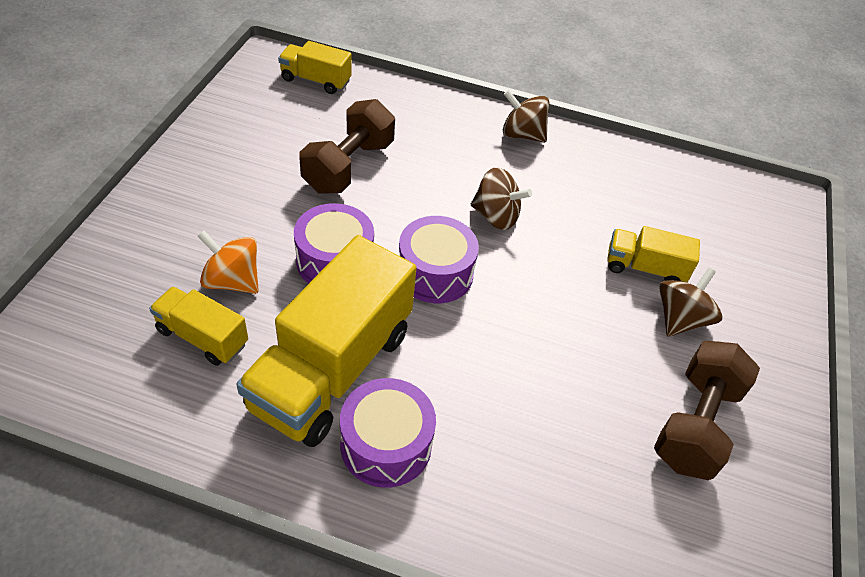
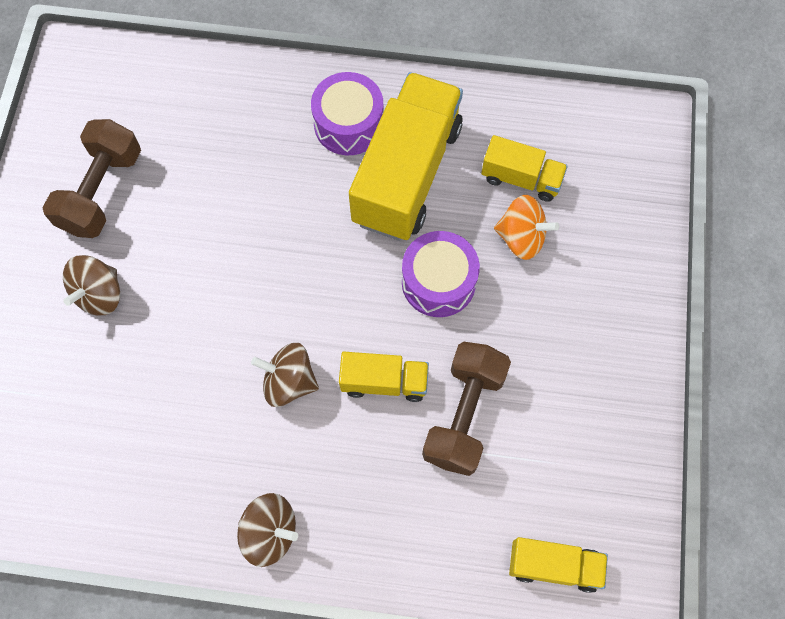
camera: 175 degrees right, 20 degrees up
(435, 273) = (340, 291): purple drum -> none
(645, 268) = (129, 349): yellow truck -> yellow truck (384, 382)

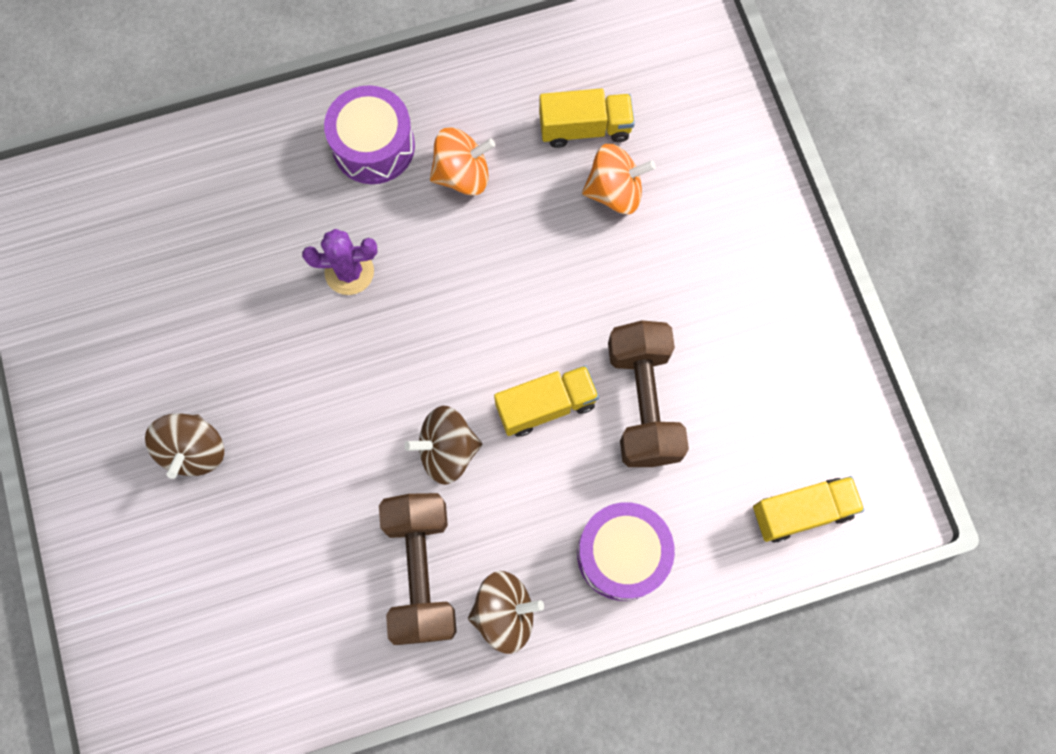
camera: 25 degrees left, 5 degrees up
(102, 191) = (137, 337): brown dumbbell -> brown dumbbell (421, 571)
(283, 211) = (349, 272): none -> purple cactus
(407, 174) = (462, 174): yellow truck -> orange spinning top
(438, 282) = (551, 276): purple drum -> purple drum (622, 554)

